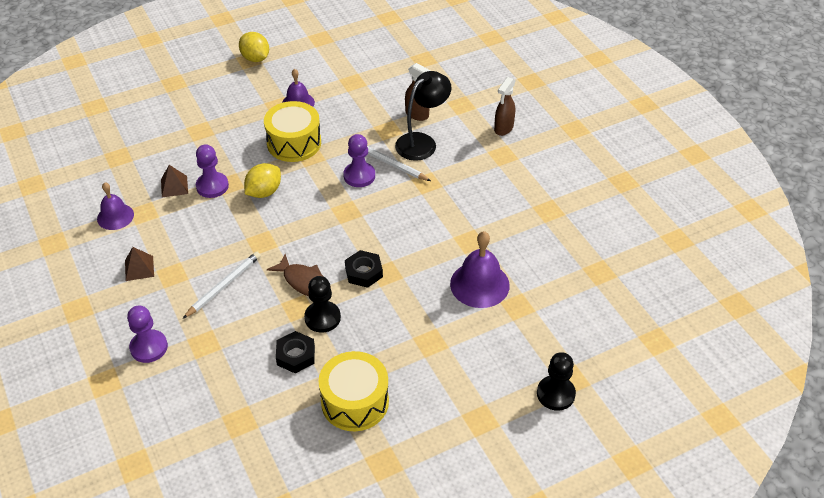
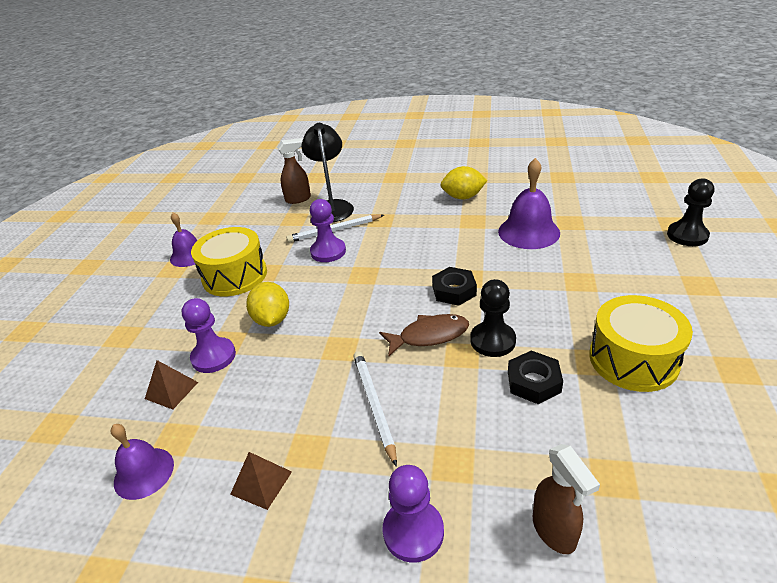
camera: 50 degrees left, 10 degrees down
(255, 58) = (92, 261): yellow lemon -> yellow lemon (463, 197)
(503, 128) = (367, 168): brown spray bottle -> brown spray bottle (554, 531)

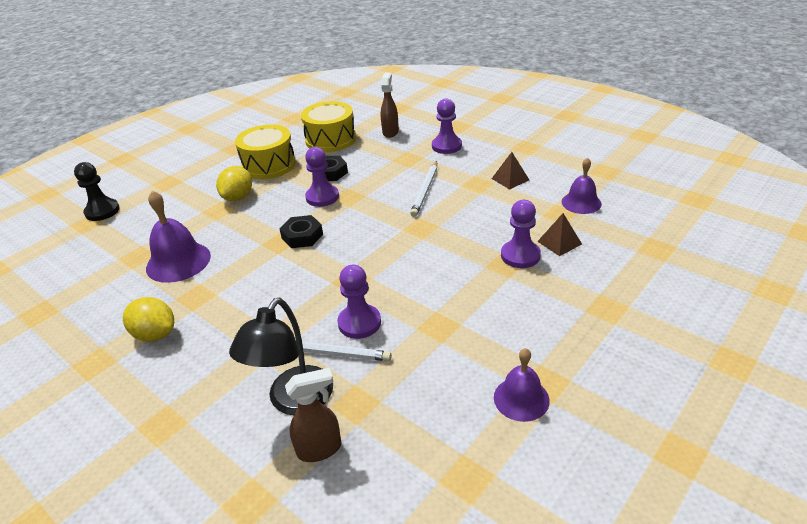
camera: 150 degrees left, 0 degrees up
(235, 276) = (473, 335): yellow drum -> yellow drum (330, 139)
(272, 319) = (458, 268): yellow lemon -> yellow lemon (238, 197)
(298, 199) = (320, 449): brown spray bottle -> brown spray bottle turned 150 degrees clockwise
(429, 336) = (355, 213): brown fish -> none
(492, 341) = (322, 197): black pawn -> purple pawn

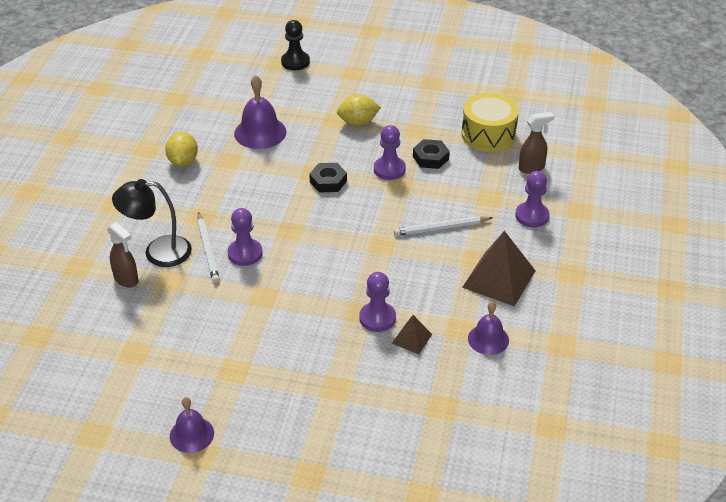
camera: 60 degrees right, 5 degrees up
(269, 165) = (418, 116): yellow drum -> none
(510, 179) = (499, 279): brown pyramid -> brown pyramid, size x1.95
(521, 398) = (212, 361): purple bell -> purple bell (191, 434)

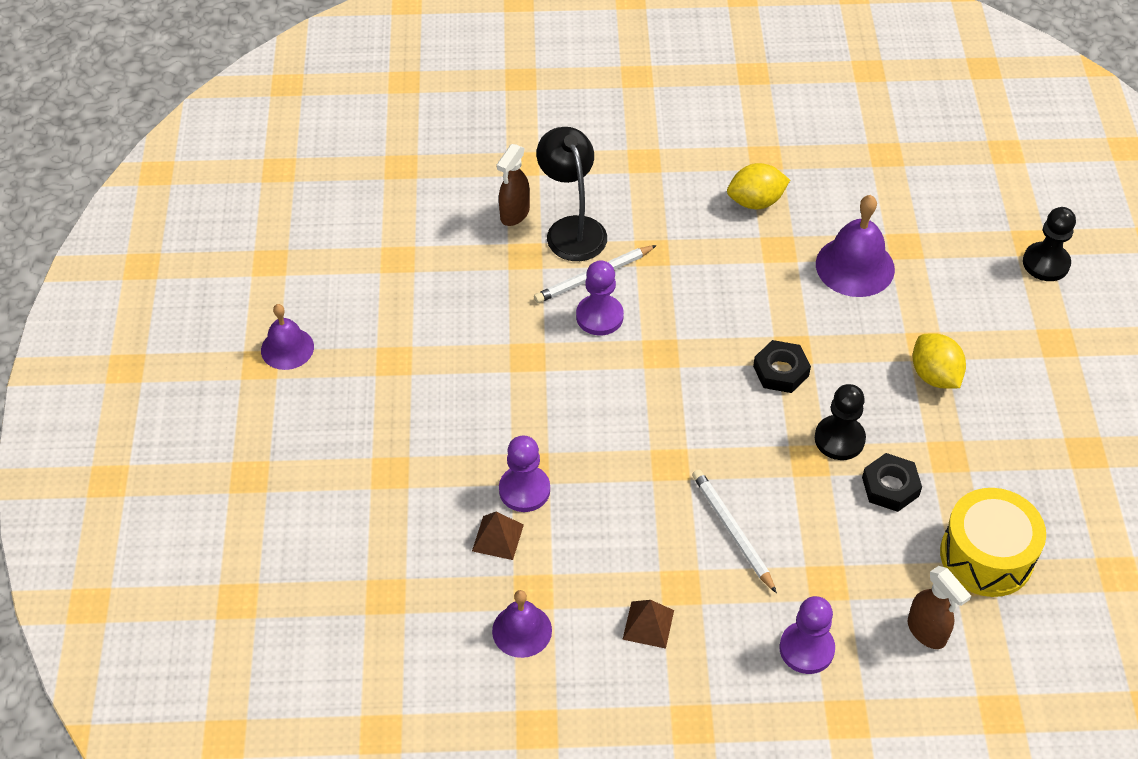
camera: 75 degrees right, 10 degrees up
(389, 169) = (839, 439): purple pawn -> black pawn
(499, 279) = (648, 624): brown pyramid -> brown pyramid, size x0.51

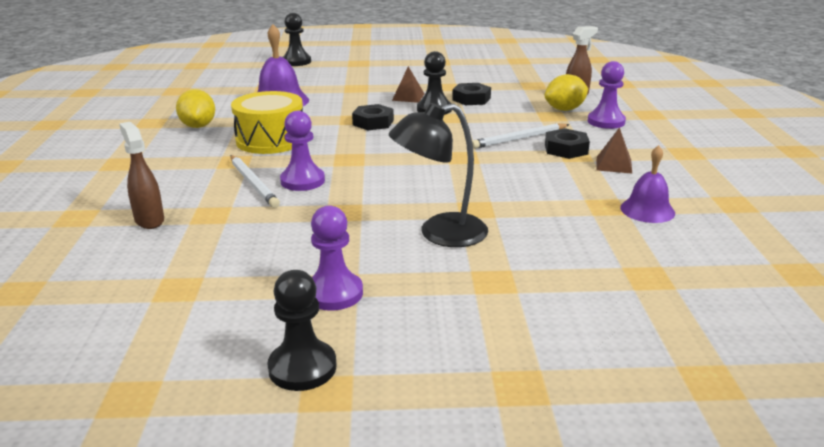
camera: 90 degrees left, 25 degrees down
(287, 348) = (302, 367): purple bell -> black pawn
(498, 537) = (556, 222): brown pyramid -> brown pyramid (408, 97)
(514, 214) = (149, 220): brown spray bottle -> brown spray bottle turned 150 degrees counterclockwise
(524, 490) = (500, 211): purple pawn -> purple pawn (334, 293)
(572, 229) = (187, 192): black lamp -> black lamp (440, 234)
(697, 579) = (566, 149): none -> black nut
(934, 375) = (381, 86): yellow lemon -> yellow lemon (564, 109)
(986, 556) = (516, 82): yellow drum -> yellow drum (270, 140)

